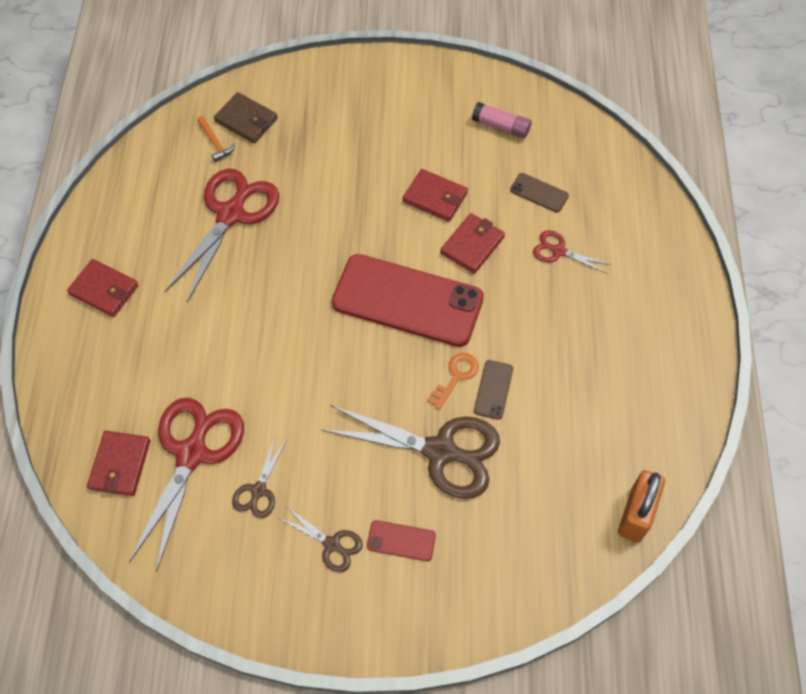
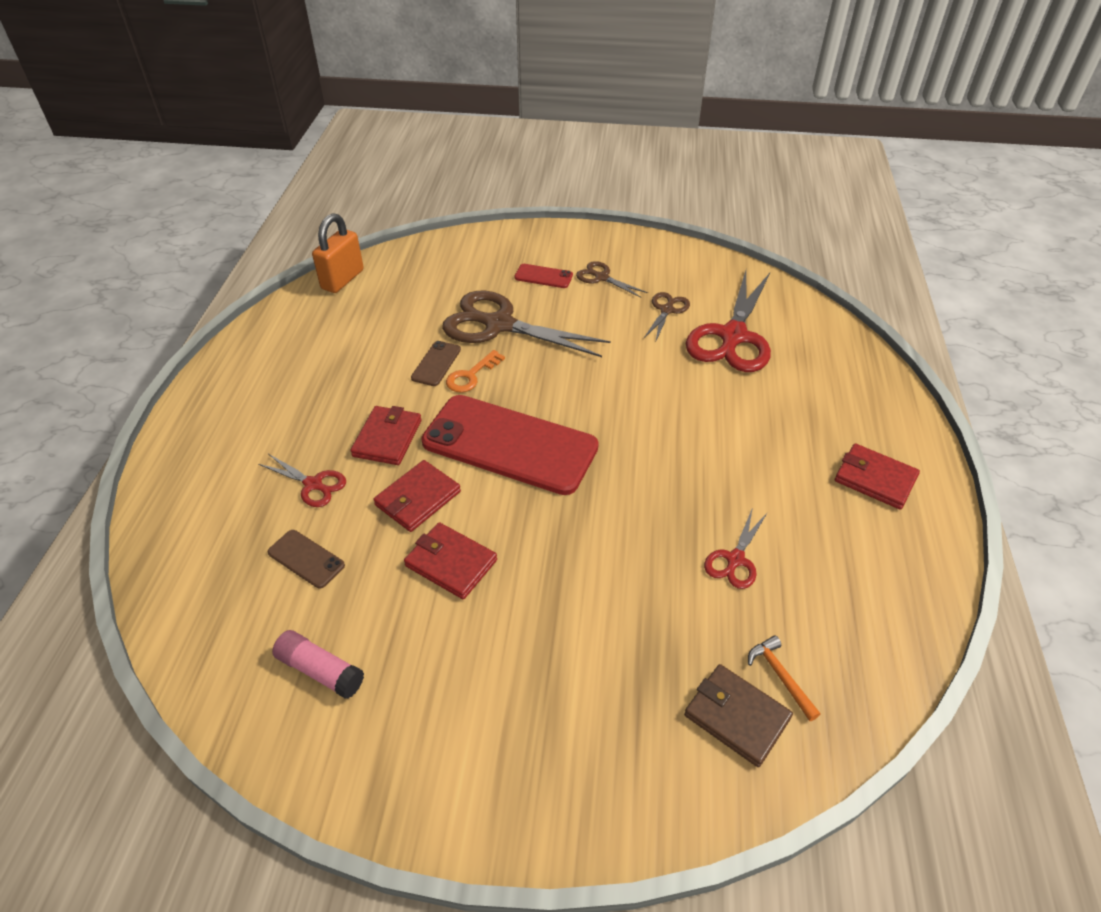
camera: 175 degrees left, 15 degrees down
(120, 465) = (799, 333): red wallet -> red wallet (387, 438)
(231, 214) = (735, 559): red scissors -> red scissors, size x0.48

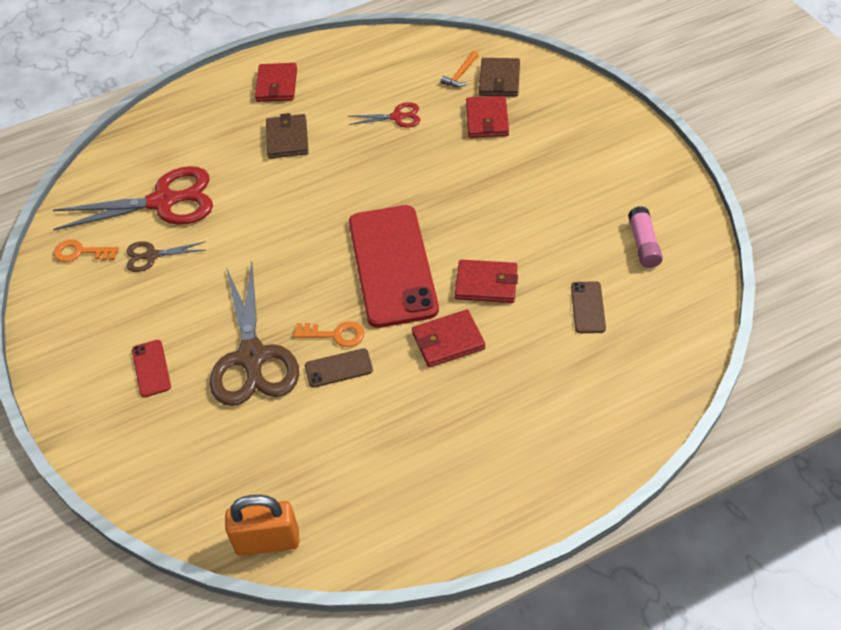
camera: 120 degrees left, 5 degrees up
(313, 484) = (530, 352): red scissors -> none
(451, 563) = (519, 234): red wallet -> red wallet (487, 120)
(601, 277) = (126, 324): brown scissors -> none
(706, 277) = (81, 252): none -> orange key
(765, 449) = (287, 139): none -> brown wallet

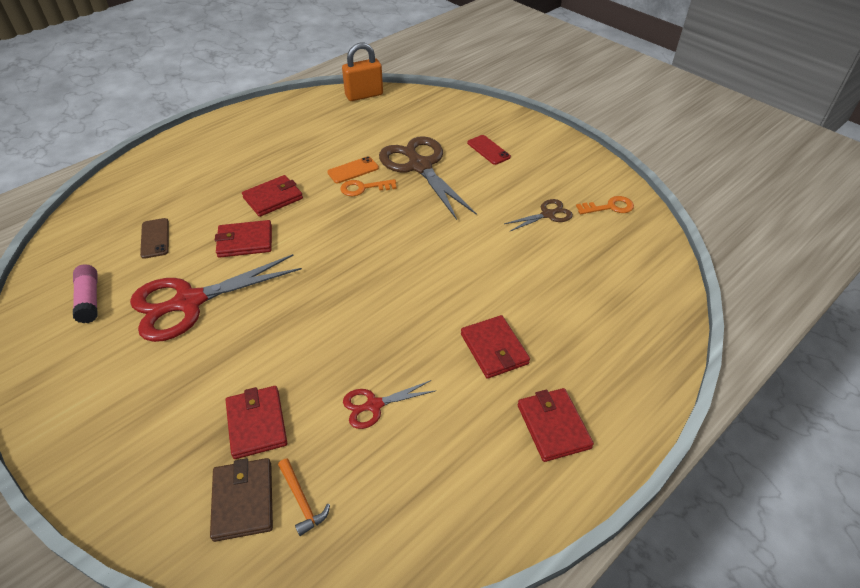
camera: 160 degrees right, 5 degrees down
(163, 202) = (575, 258): red scissors -> red scissors (189, 302)
(287, 139) = (494, 349): brown wallet -> red wallet
(338, 368) = (353, 170): brown phone -> orange phone
(392, 265) = (332, 242): red phone -> none
(461, 74) = (302, 500): orange hammer -> orange hammer turned 135 degrees clockwise

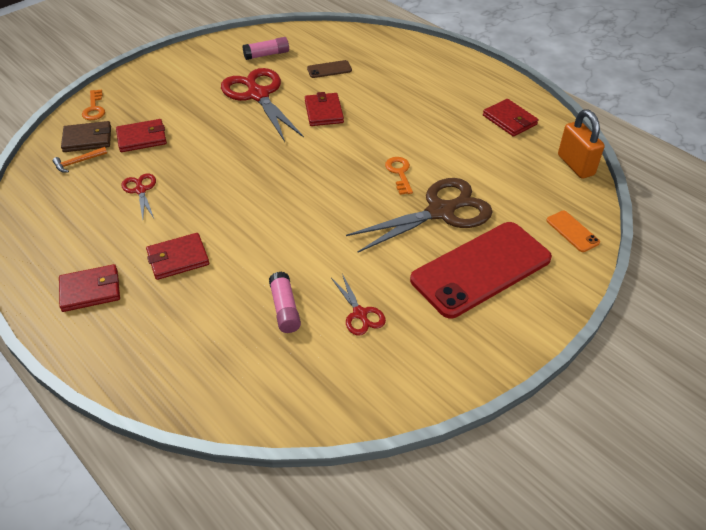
camera: 90 degrees right, 0 degrees up
(273, 198) = (381, 120): red wallet -> red wallet (509, 120)
(353, 170) = (428, 165): orange phone -> orange phone (572, 231)
(488, 150) = (481, 269): red phone -> red phone, size x2.44
(547, 214) = (360, 314): brown scissors -> red scissors
(550, 260) = (285, 309): none -> pink glue stick
(609, 207) = (375, 376): orange key -> orange key (94, 108)

